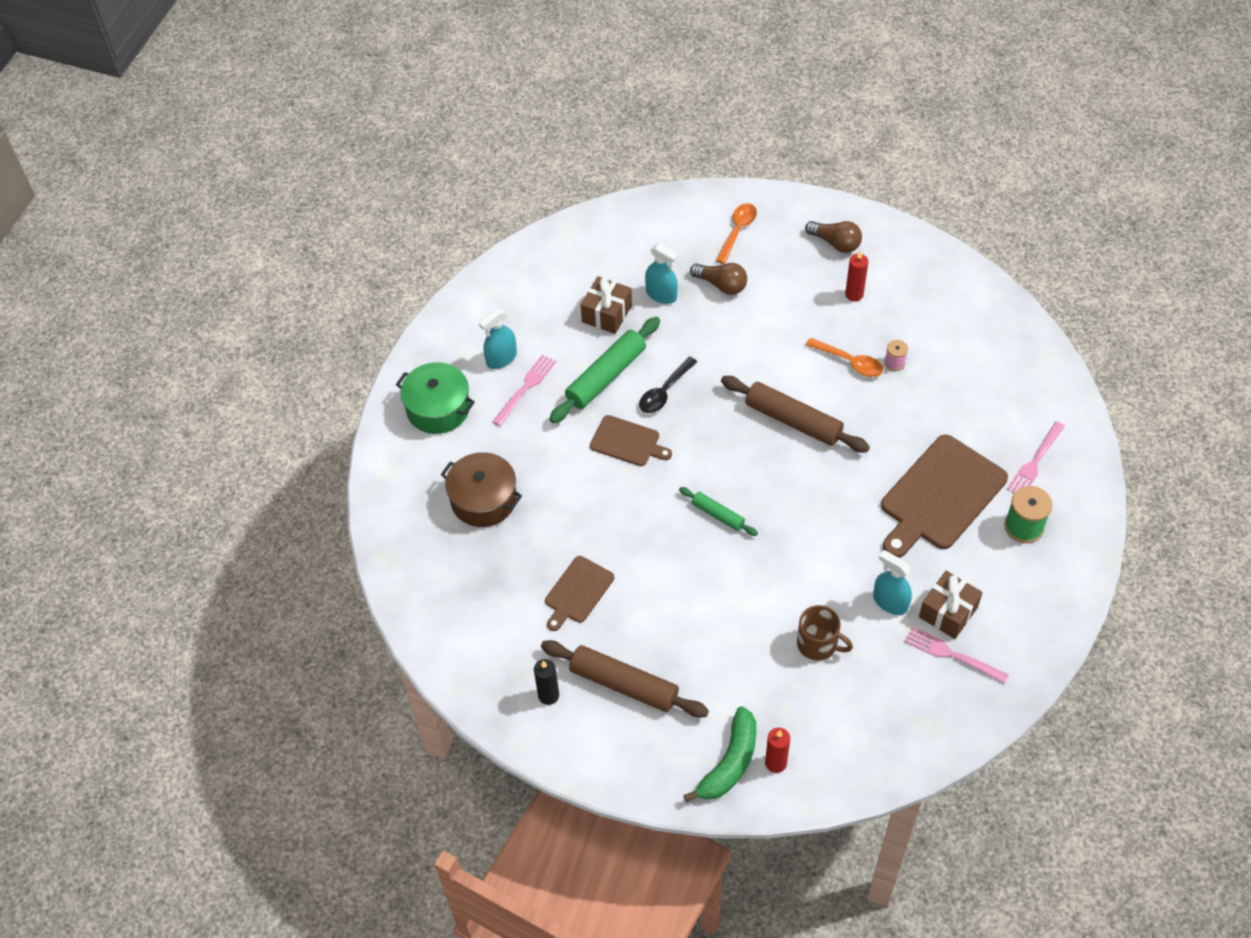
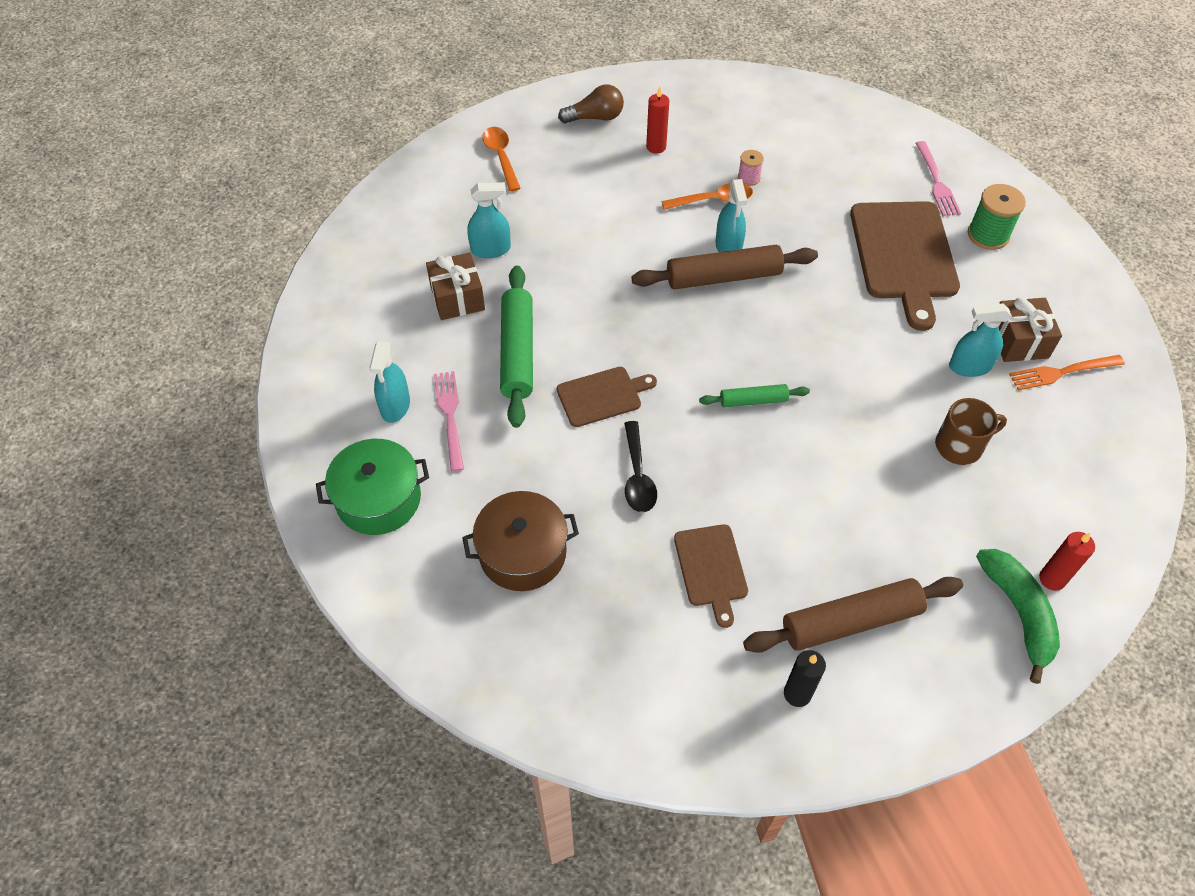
camera: 45 degrees left, 0 degrees up
(664, 392) = (586, 329): black spoon -> black spoon (638, 476)
(721, 285) = (536, 208): brown light bulb -> none
(821, 402) = (728, 246): none -> turquoise spray bottle
(952, 655) = (1062, 372): pink fork -> orange fork

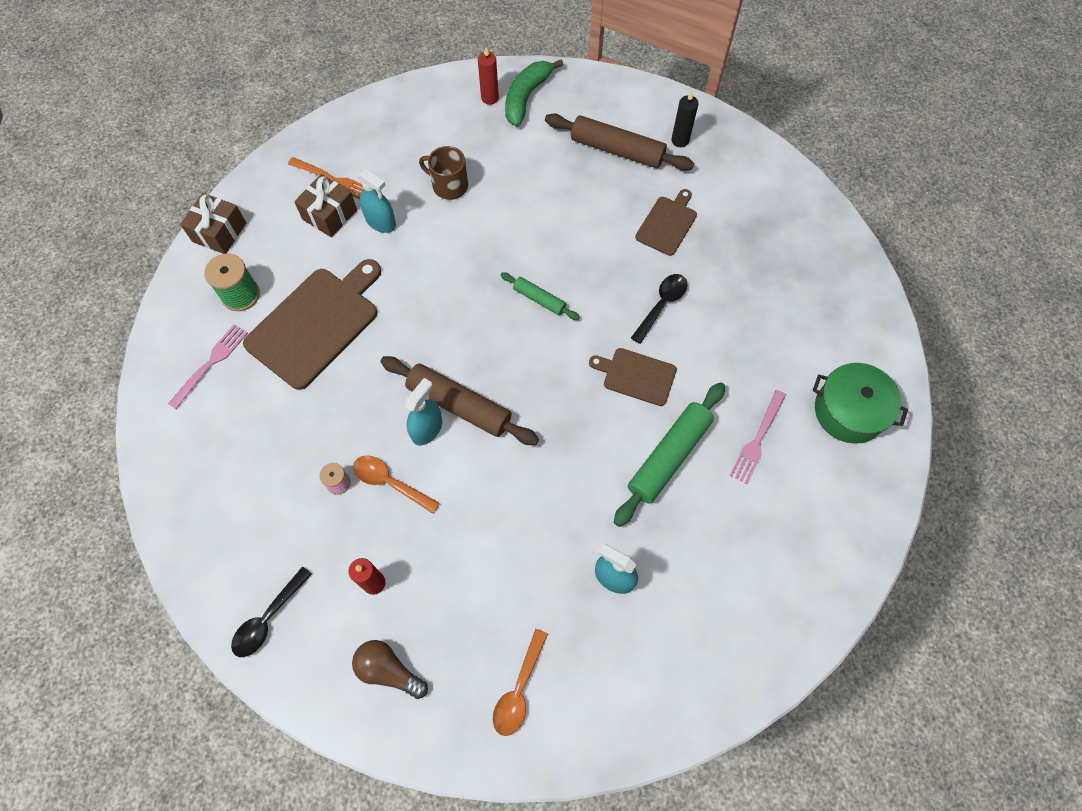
camera: 140 degrees left, 10 degrees up
(395, 406) = (793, 478): turquoise spray bottle -> none
(457, 298) = (678, 546): brown gift -> brown gift (219, 232)
(522, 552) = (774, 309): brown pot -> none
(700, 94) = (268, 618): none -> black spoon

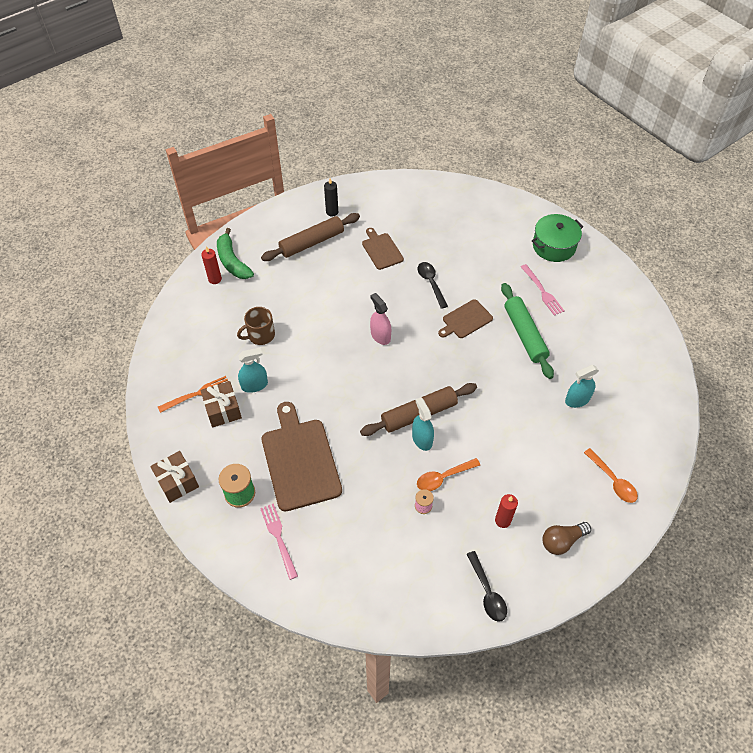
camera: 55 degrees left, 10 degrees down
(539, 299) = (380, 336): green rolling pin -> pink spray bottle

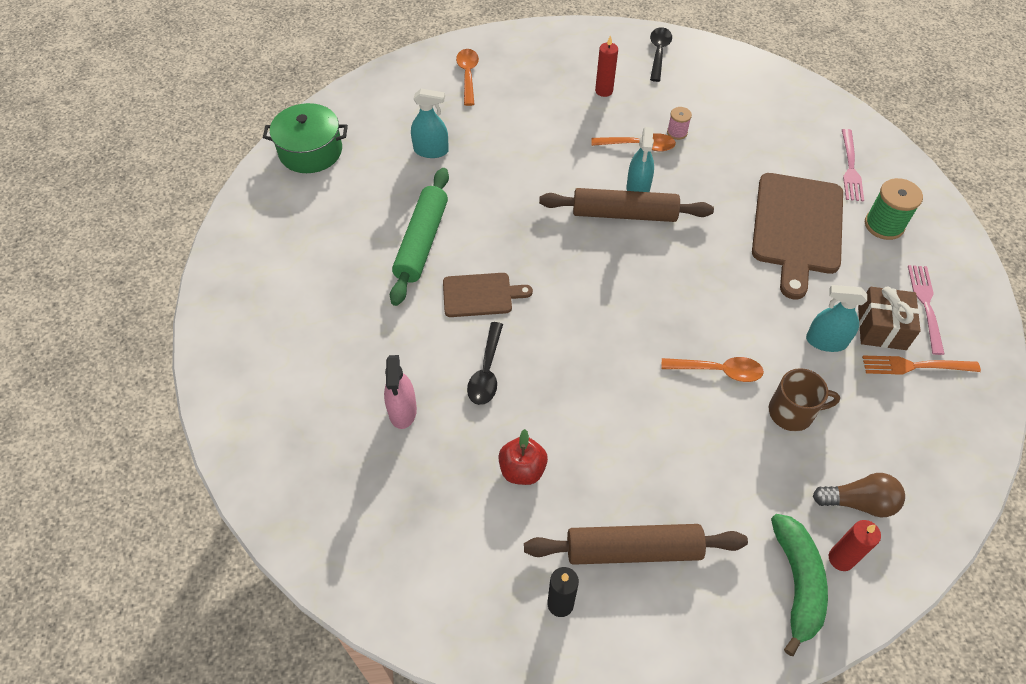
camera: 150 degrees left, 0 degrees up
(177, 482) = (962, 268): brown gift -> none
(310, 339) = (718, 371): none -> orange spoon
(380, 336) = (613, 328): pink spray bottle -> pink spray bottle (402, 410)
(381, 250) = (522, 470): brown cutting board -> red apple
(542, 291) = (345, 284): pink fork -> pink fork (925, 305)
(554, 246) = (261, 340): green pot -> green pot (310, 151)
(562, 541) = (560, 57): brown light bulb -> brown light bulb (858, 502)

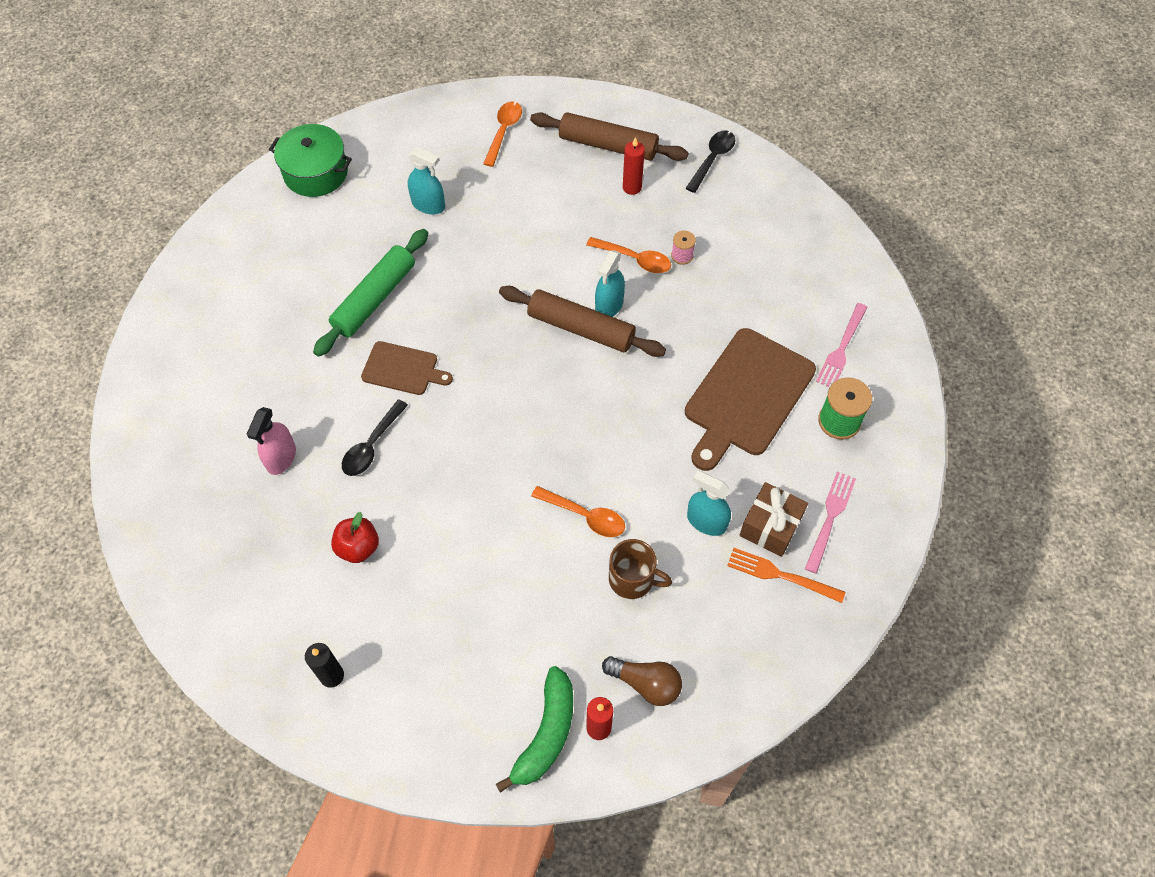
camera: 20 degrees right, 5 degrees up
(633, 550) = (418, 652): brown rolling pin -> brown rolling pin (608, 145)

